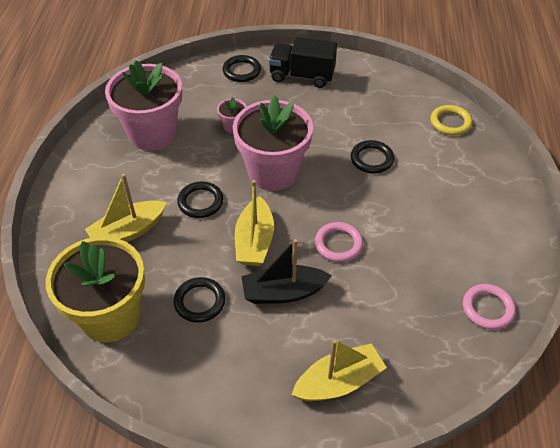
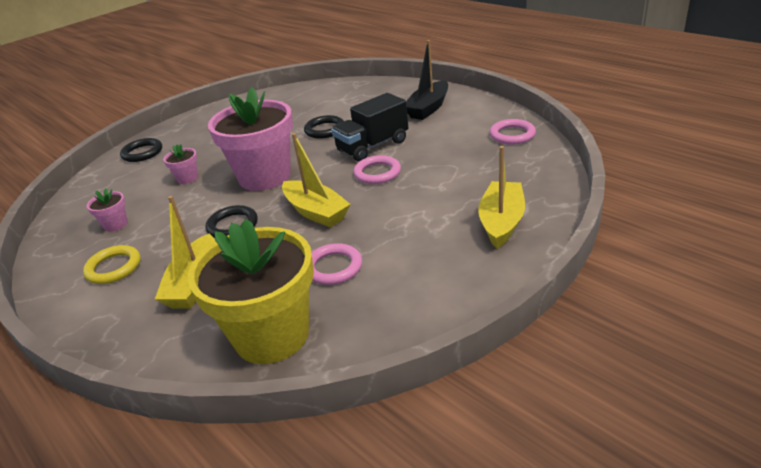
camera: 45 degrees left, 15 degrees down
(152, 134) = (115, 224): pink flower pot -> pink flower pot, size x0.41
(199, 302) = (333, 267): black ring -> pink ring
(283, 292) = (385, 217): black boat -> black boat (428, 108)
(302, 76) = (200, 129): black truck -> black truck (372, 146)
(450, 122) = (344, 90): yellow ring -> yellow ring (114, 268)

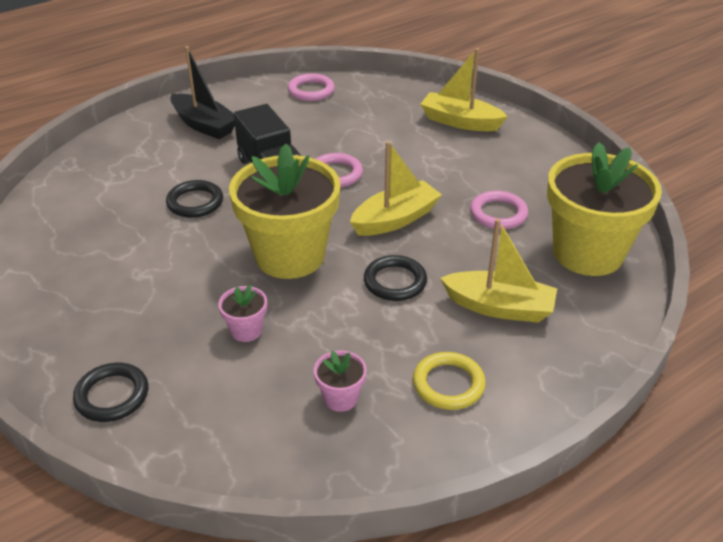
camera: 85 degrees left, 5 degrees up
(265, 176) = (290, 256): pink flower pot -> yellow flower pot

